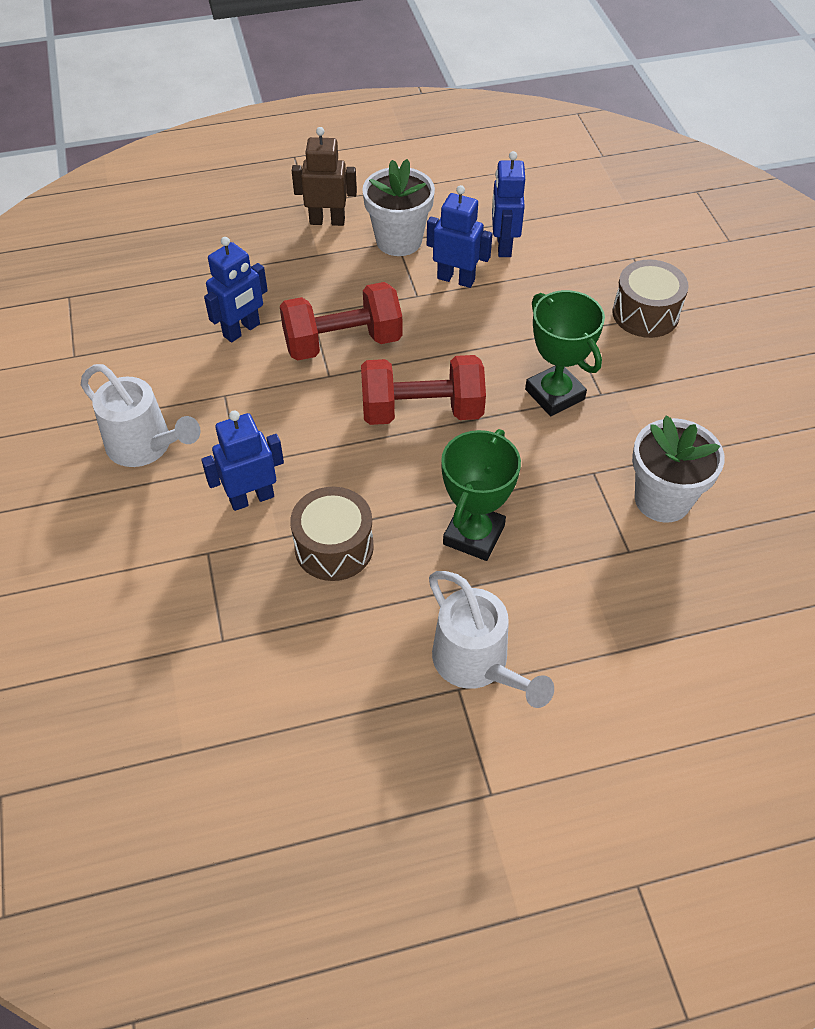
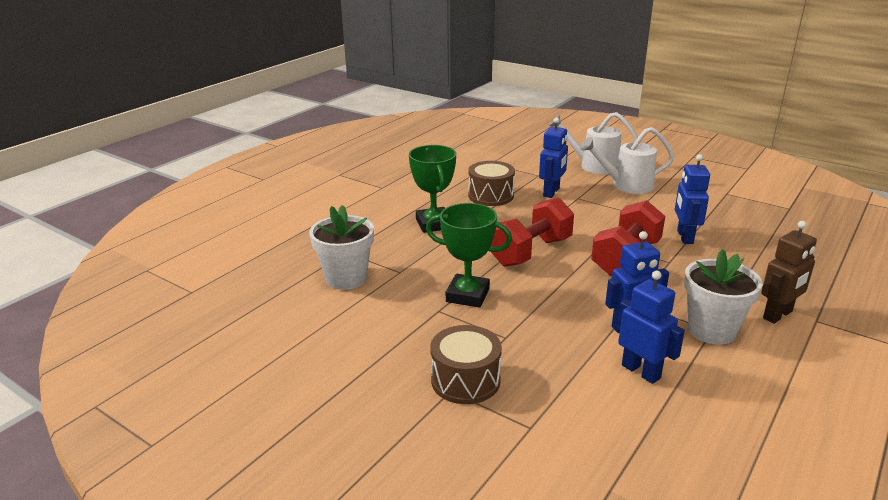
camera: 140 degrees right, 25 degrees down
(477, 665) = (381, 194): white watering can -> white watering can (593, 165)

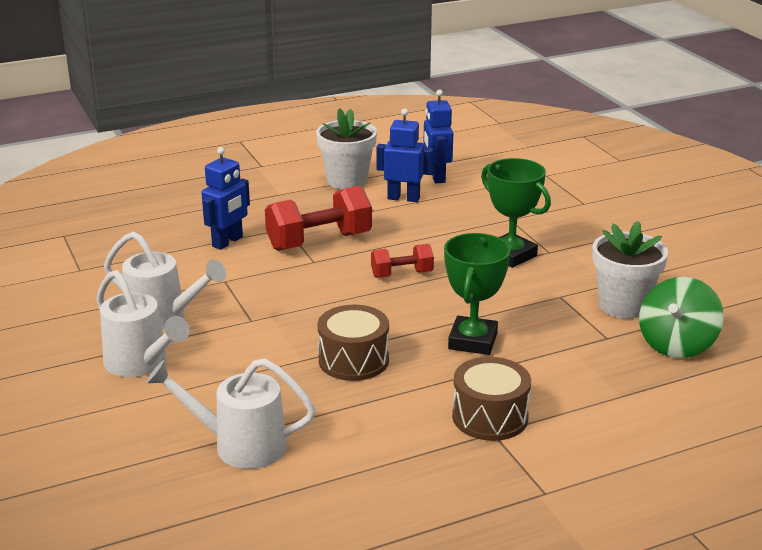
camera: 150 degrees left, 0 degrees up
(294, 260) = (676, 344): none -> green spinning top
(465, 380) = (568, 204): brown drum -> brown drum (490, 417)
(495, 154) = (239, 445): none -> white watering can
(530, 252) = (402, 274): red dumbbell -> red dumbbell, size x0.57
(551, 192) = (270, 338): blue robot -> none
(778, 315) = (281, 174): brown robot -> none

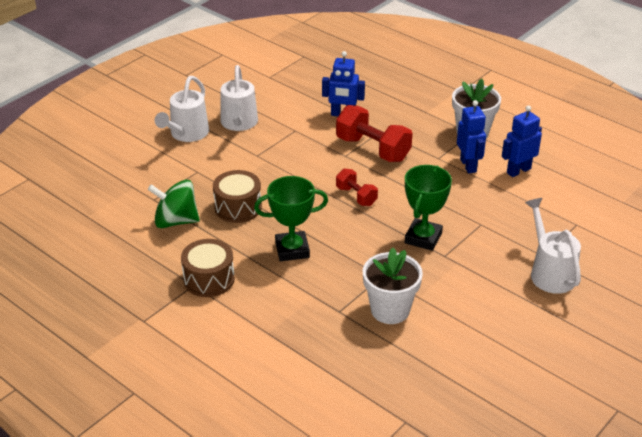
camera: 65 degrees right, 10 degrees up
(239, 445) = (130, 193): white watering can -> white watering can (549, 272)
(676, 344) = (352, 348): green spinning top -> green spinning top (176, 221)

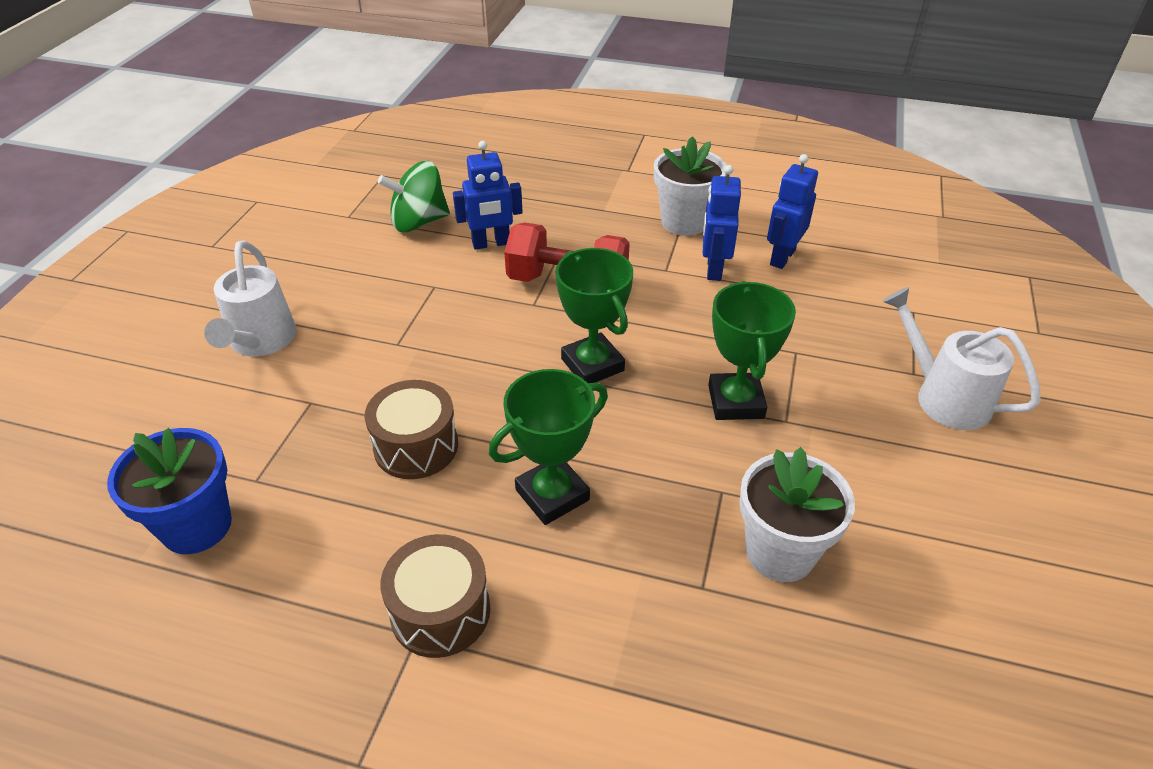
camera: 25 degrees left, 5 degrees up
(118, 210) = (197, 526): none -> blue flower pot
(176, 221) = (318, 510): green spinning top -> green spinning top (419, 222)
(238, 124) = (339, 301): white watering can -> none
(356, 196) = (592, 365): red dumbbell -> green trophy
(468, 165) = (713, 269): blue robot -> blue robot turned 135 degrees counterclockwise

